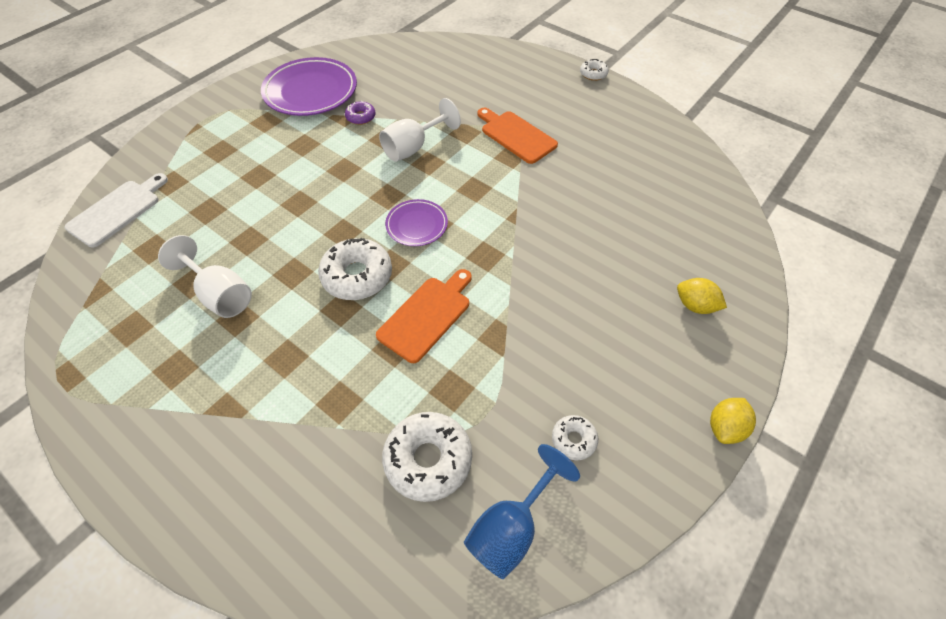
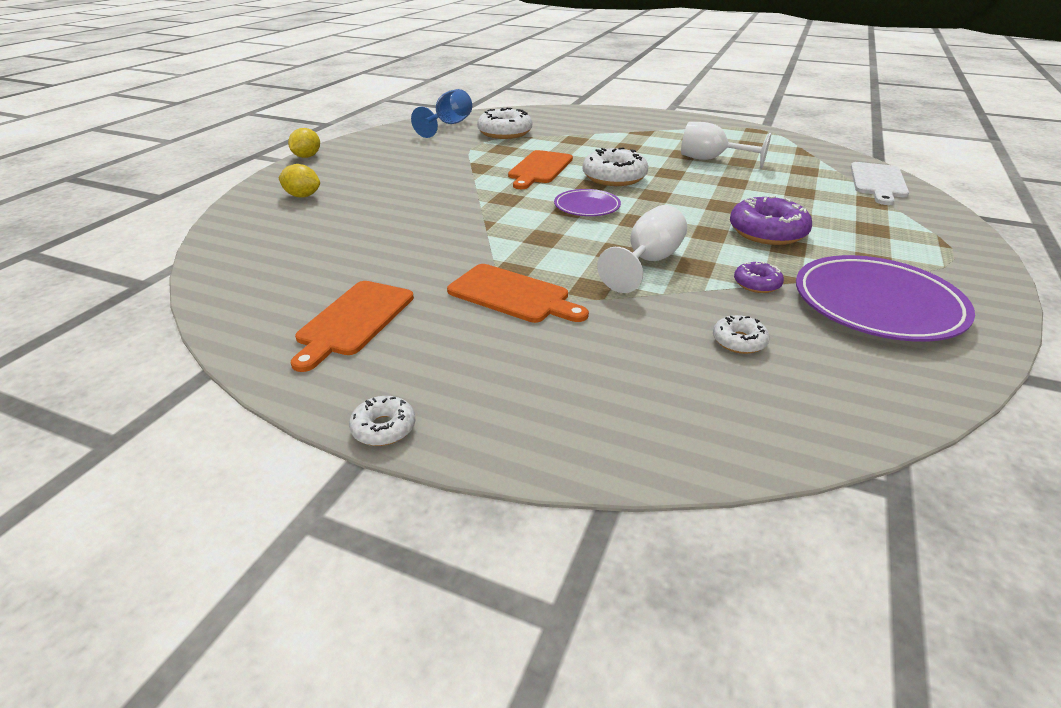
camera: 165 degrees right, 20 degrees down
(300, 162) = (767, 232): none -> purple donut
(573, 440) = (414, 145): white donut -> white donut (739, 341)
(615, 133) = (353, 320): none -> orange cutting board

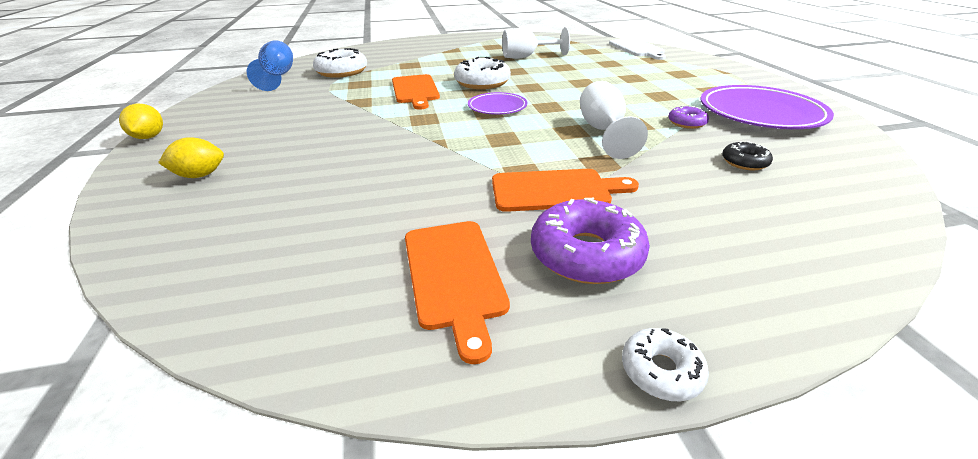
camera: 35 degrees left, 0 degrees up
(739, 341) = (744, 162): white donut -> black donut
(767, 232) = (635, 90): purple donut -> purple donut (586, 254)

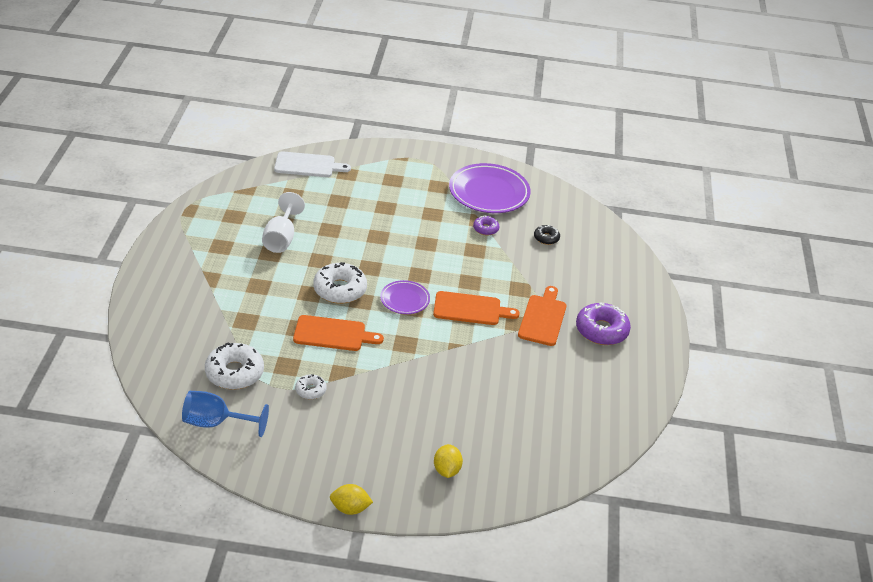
camera: 75 degrees left, 5 degrees up
(453, 276) = (600, 376): orange cutting board -> orange cutting board (470, 309)
(603, 131) = (478, 268): white goblet -> none
(661, 371) = (669, 340): white donut -> white donut (310, 390)

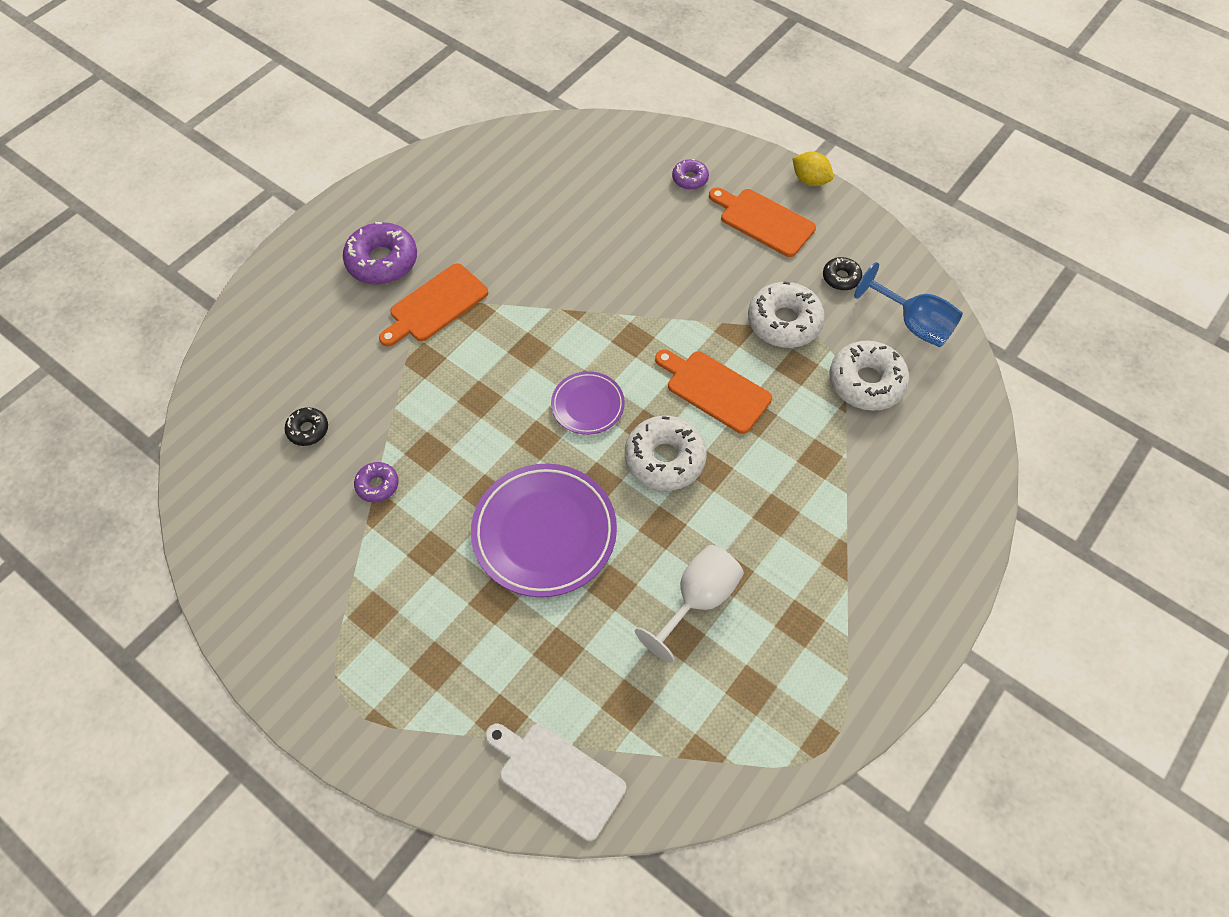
camera: 145 degrees left, 20 degrees up
(285, 436) = (841, 278): none -> black donut
(310, 390) = (784, 322): white donut -> white donut, size x1.89
(446, 470) = (690, 179): yellow lemon -> purple donut
(470, 309) = (514, 355): orange cutting board -> orange cutting board (763, 221)
(489, 192) = (305, 561): purple plate -> purple plate (544, 533)

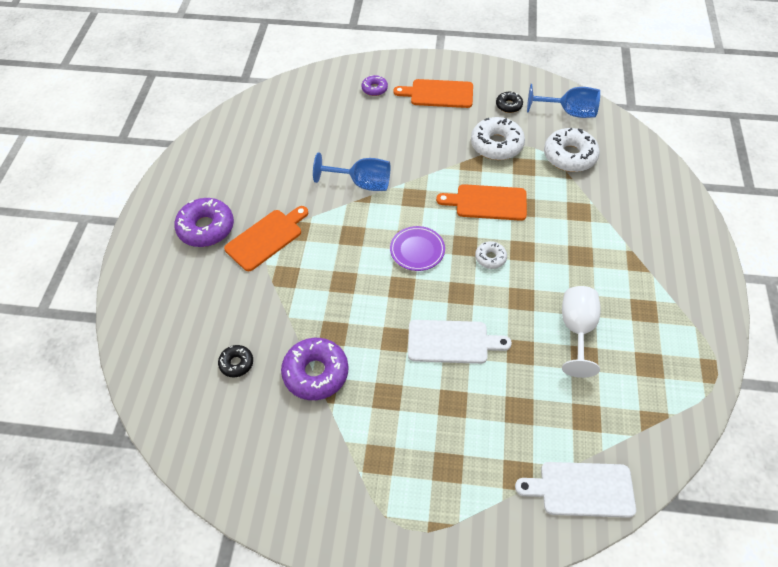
camera: 30 degrees left, 5 degrees down
(377, 485) = (316, 373): purple donut -> purple donut, size x1.89
(435, 305) = (266, 238): orange cutting board -> orange cutting board turned 150 degrees counterclockwise
(544, 533) = (452, 342): purple plate -> white cutting board
(586, 292) = (362, 183): none -> blue goblet
(665, 459) = (490, 258): white donut -> white donut, size x0.53
(810, 180) = (447, 60): yellow lemon -> none

